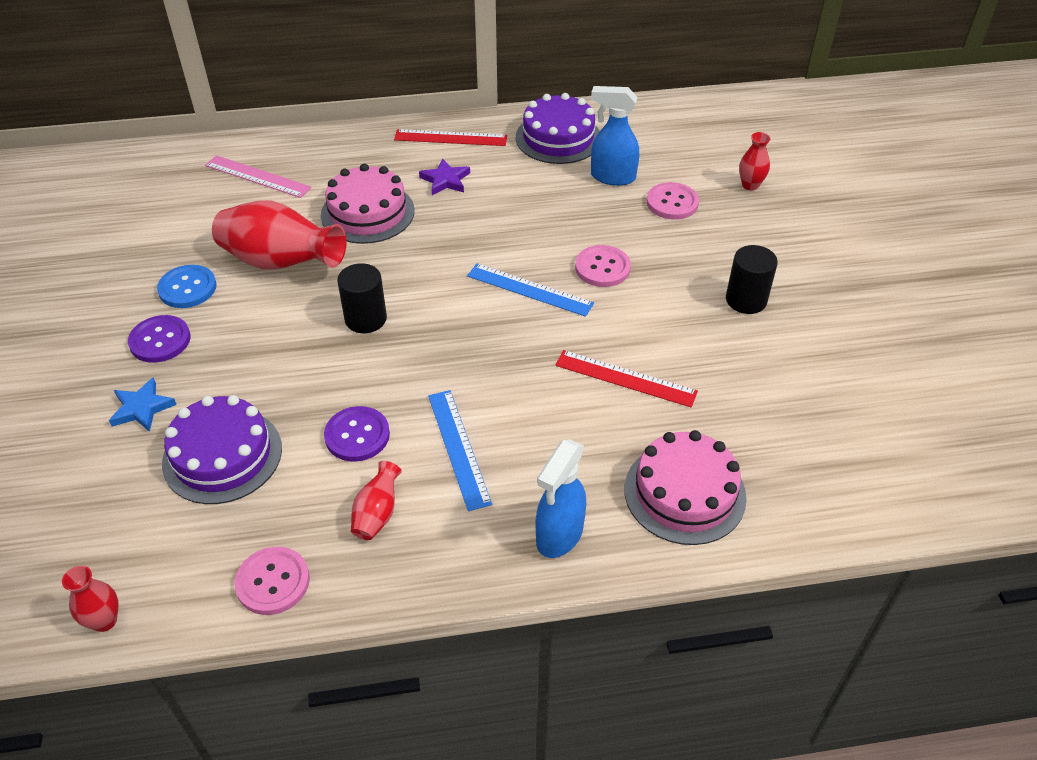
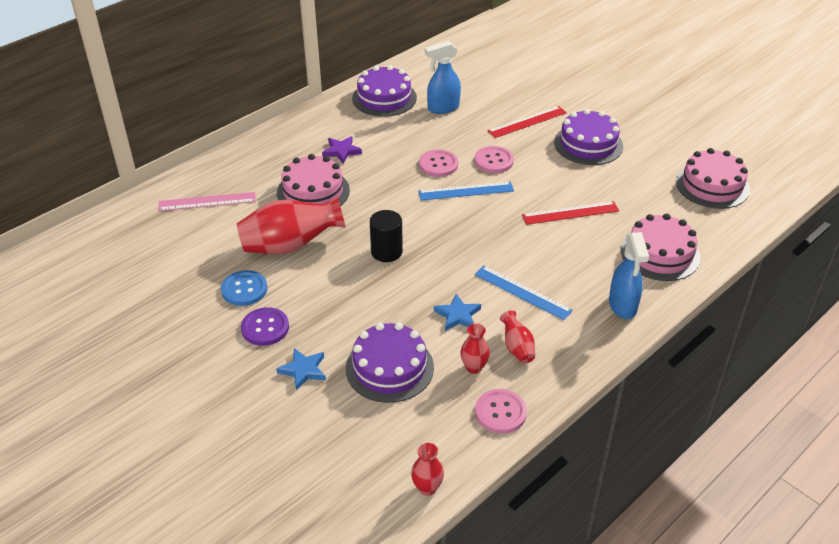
camera: 35 degrees left, 5 degrees down
(357, 435) = (458, 315): purple button -> blue star
(450, 138) = (314, 125): red ruler -> red ruler (527, 122)
(672, 203) = (493, 109): pink button -> pink button (438, 164)
(746, 300) = (588, 144): black cylinder -> purple cake
(750, 185) = (525, 81): red vase -> red vase (474, 367)
(863, 437) = (712, 185): none -> pink cake

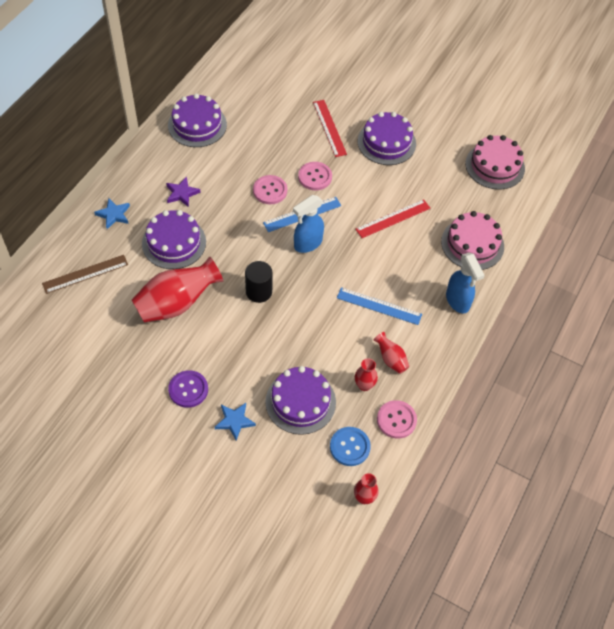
camera: 20 degrees left, 15 degrees up
(207, 201) = (85, 274): pink ruler -> brown ruler
(244, 289) = (156, 357): blue button -> blue button (350, 447)
(313, 191) = (174, 243): pink cake -> purple cake
(443, 108) = (252, 126): blue spray bottle -> blue spray bottle (307, 244)
(458, 315) = (336, 340): blue star -> blue star (113, 215)
(527, 122) = (329, 128): red ruler -> red ruler turned 60 degrees counterclockwise

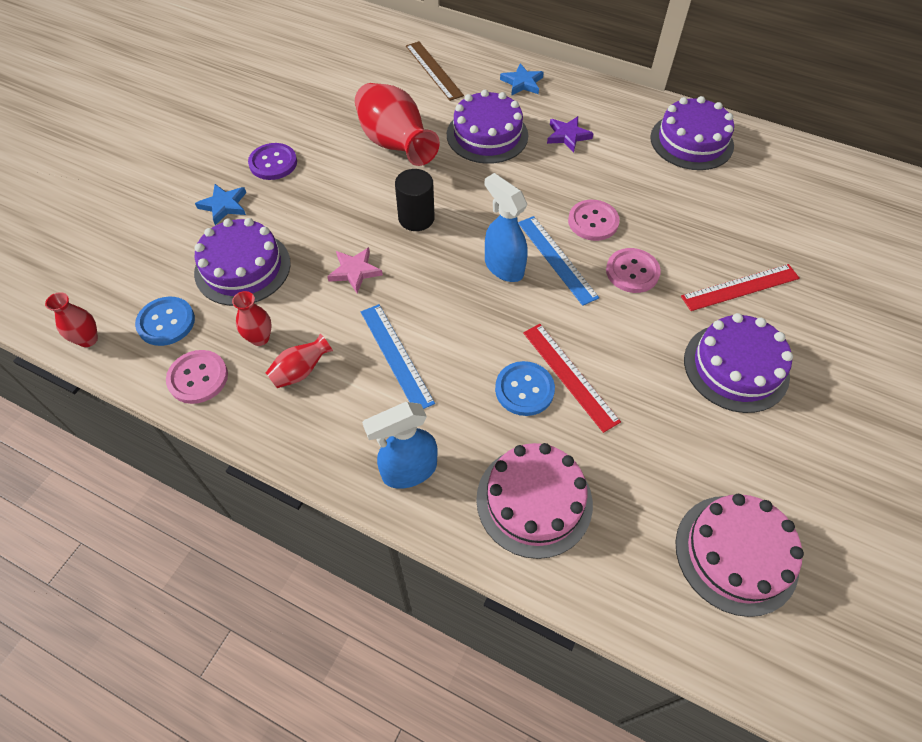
camera: 90 degrees right, 0 degrees up
(307, 330) = (355, 271): none -> pink star
(379, 306) = (396, 356): blue ruler -> blue ruler turned 45 degrees counterclockwise
(403, 241) = (524, 389): none -> blue button

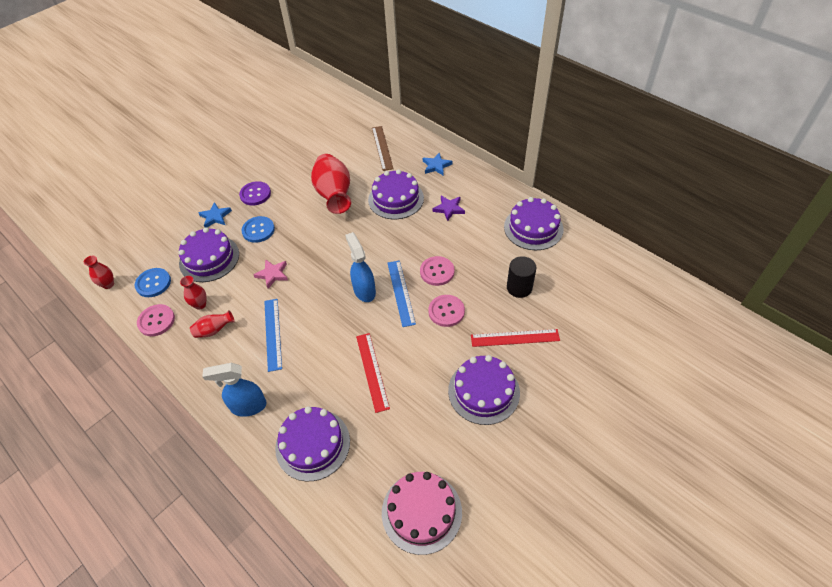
camera: 20 degrees right, 5 degrees down
(416, 218) = (325, 247): black cylinder -> black cylinder (519, 287)
(524, 389) = (340, 373): blue button -> blue button (258, 230)
(534, 501) = (312, 444): pink cake -> purple cake

